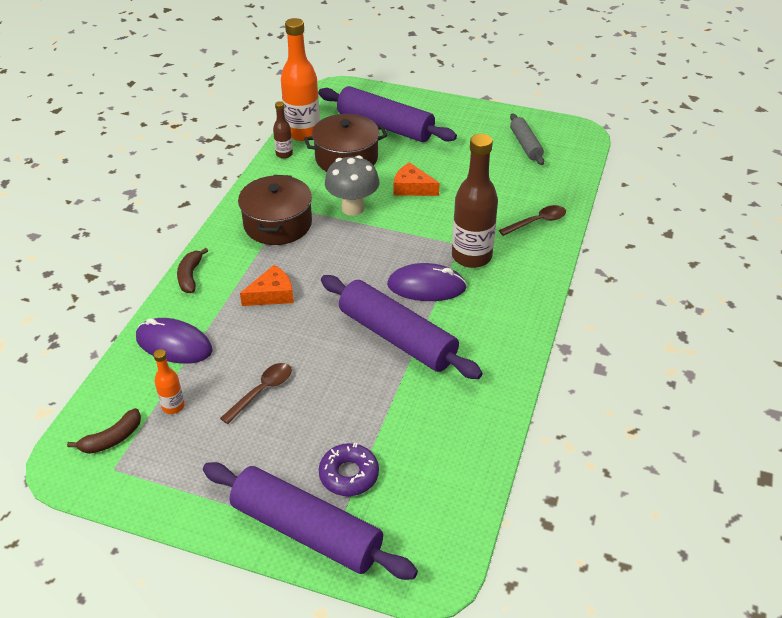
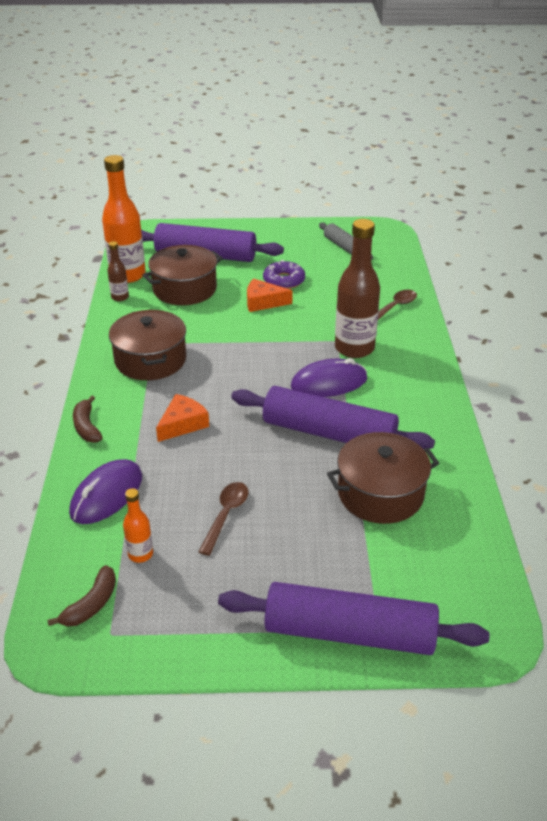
camera: 20 degrees left, 5 degrees down
(174, 344) = (107, 495): purple mouse -> purple mouse turned 60 degrees counterclockwise
(349, 474) = (359, 568): purple donut -> purple donut (284, 280)
(353, 208) = (217, 331): grey mushroom -> none
(410, 409) = (380, 493): none -> brown pot

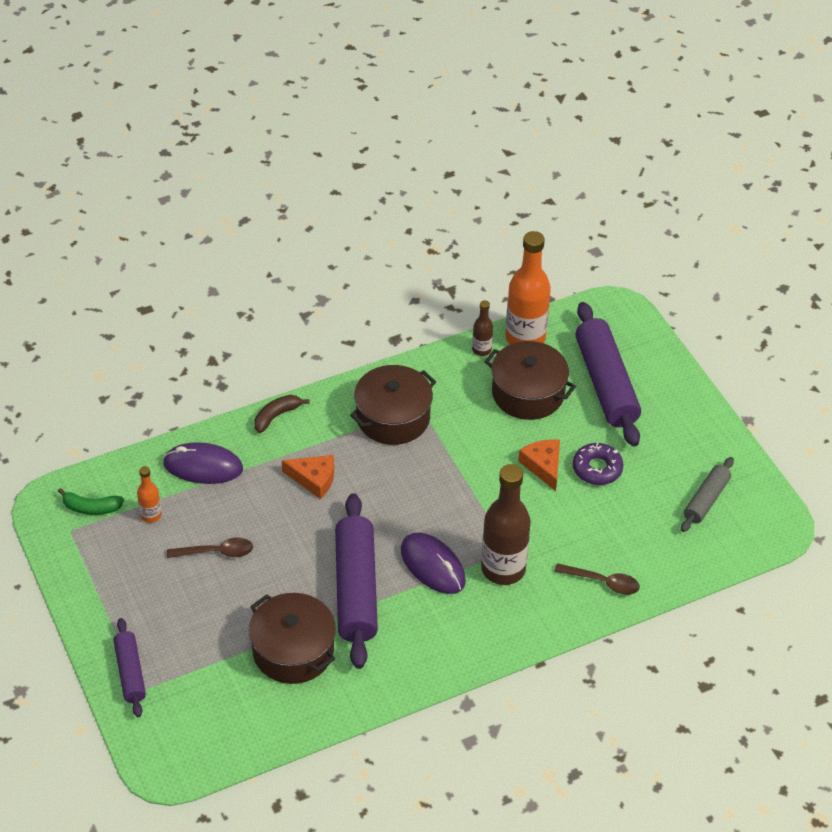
camera: 65 degrees right, 10 degrees up
(91, 604) = (91, 508): brown banana -> green banana
(349, 632) = (130, 672): purple rolling pin -> purple rolling pin, size x0.54

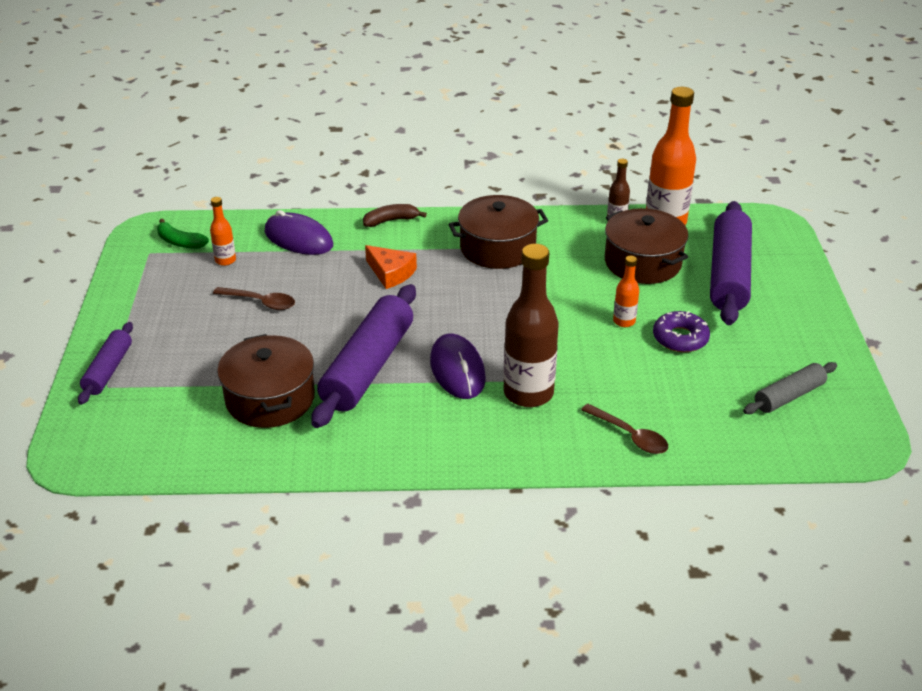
camera: 25 degrees right, 10 degrees down
(543, 466) = (624, 321): orange cheese -> orange bottle

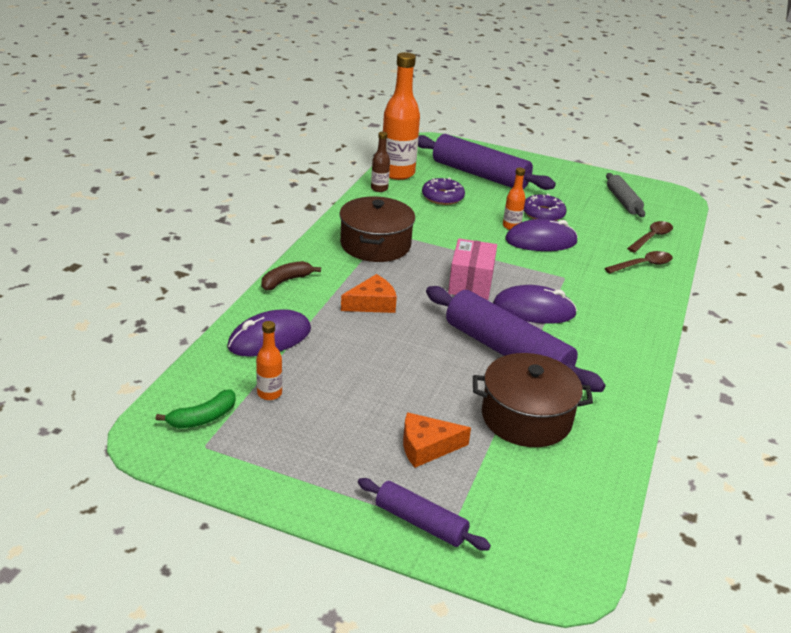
camera: 70 degrees left, 5 degrees down
(200, 352) = (427, 447): none -> orange cheese
(260, 302) = (365, 388): brown spoon -> brown spoon (651, 237)
(391, 220) = (286, 281): brown banana -> brown banana turned 45 degrees clockwise
(474, 320) = (470, 283): none -> pink box
(528, 393) = (578, 288): brown bottle -> none
(611, 348) = (541, 241): none -> purple mouse
(642, 262) = (442, 197): brown pot -> purple donut

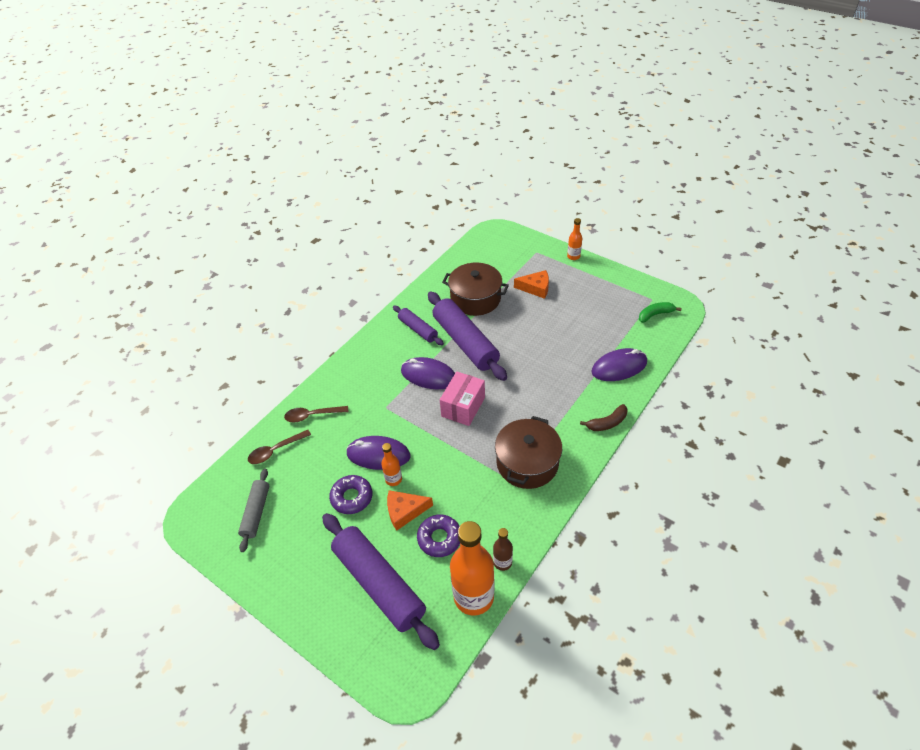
camera: 160 degrees left, 15 degrees up
(269, 393) = (618, 326): orange bottle -> orange bottle (573, 256)
(372, 303) = (544, 392): orange cheese -> orange cheese (405, 511)
(420, 522) = (549, 255): purple rolling pin -> purple rolling pin (418, 329)

